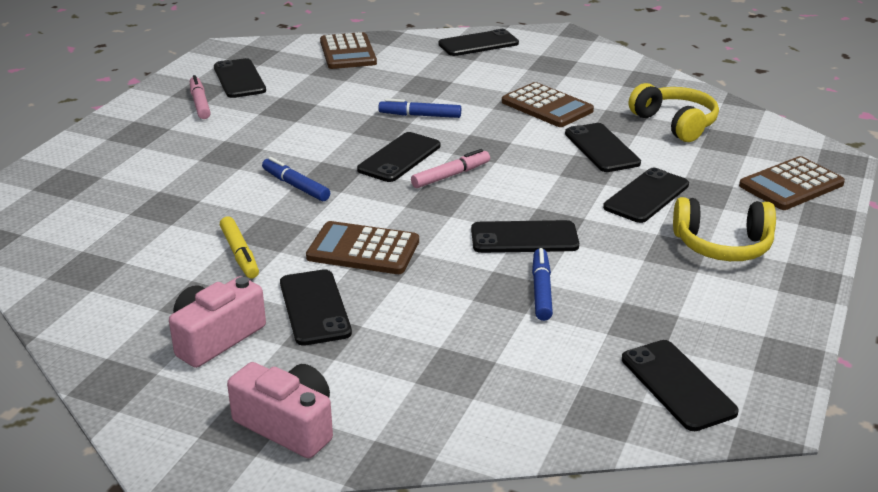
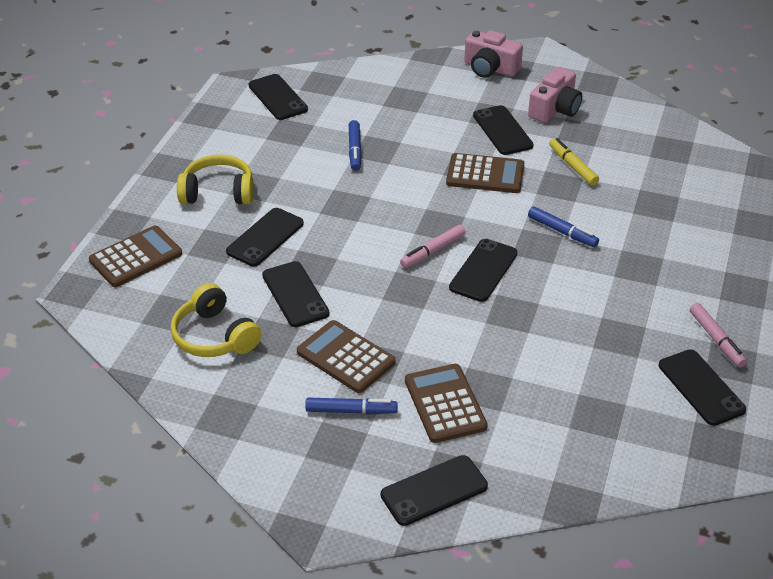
camera: 175 degrees right, 10 degrees up
(348, 52) = (598, 456): brown calculator -> brown calculator (445, 404)
(420, 115) = (478, 333): blue marker -> blue marker (351, 411)
(524, 238) = (367, 191): black phone -> none

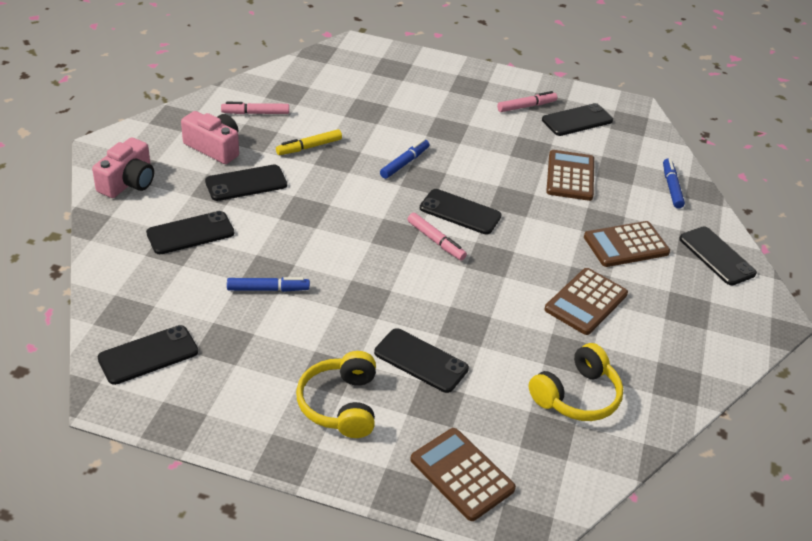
camera: 95 degrees left, 0 degrees up
(295, 294) = (507, 336): black phone -> black phone (190, 233)
(351, 411) = (648, 300): blue marker -> blue marker (671, 187)
(485, 174) = (318, 200): brown calculator -> brown calculator (570, 176)
(622, 130) = (255, 113): none -> pink marker

